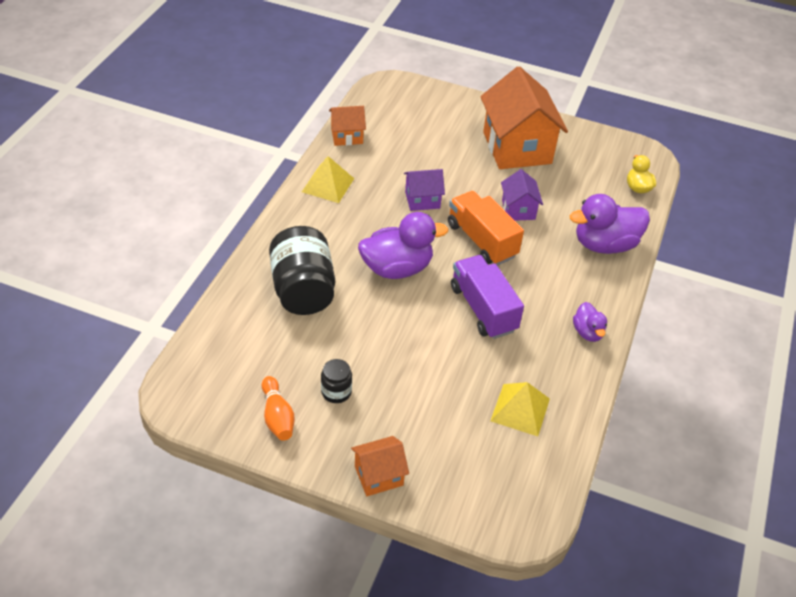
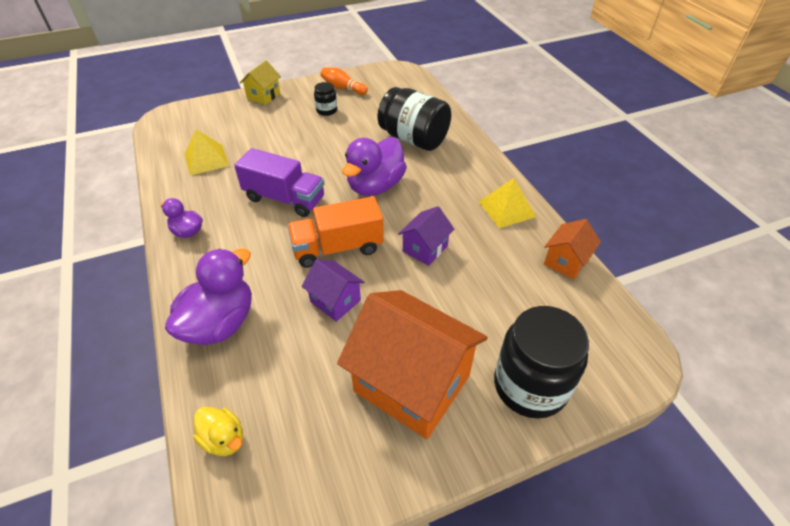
camera: 140 degrees right, 0 degrees up
(378, 475) = (264, 96): orange house -> yellow house
(458, 111) = (530, 385): none -> black jar
(482, 240) = (338, 248): orange truck -> orange truck turned 150 degrees clockwise

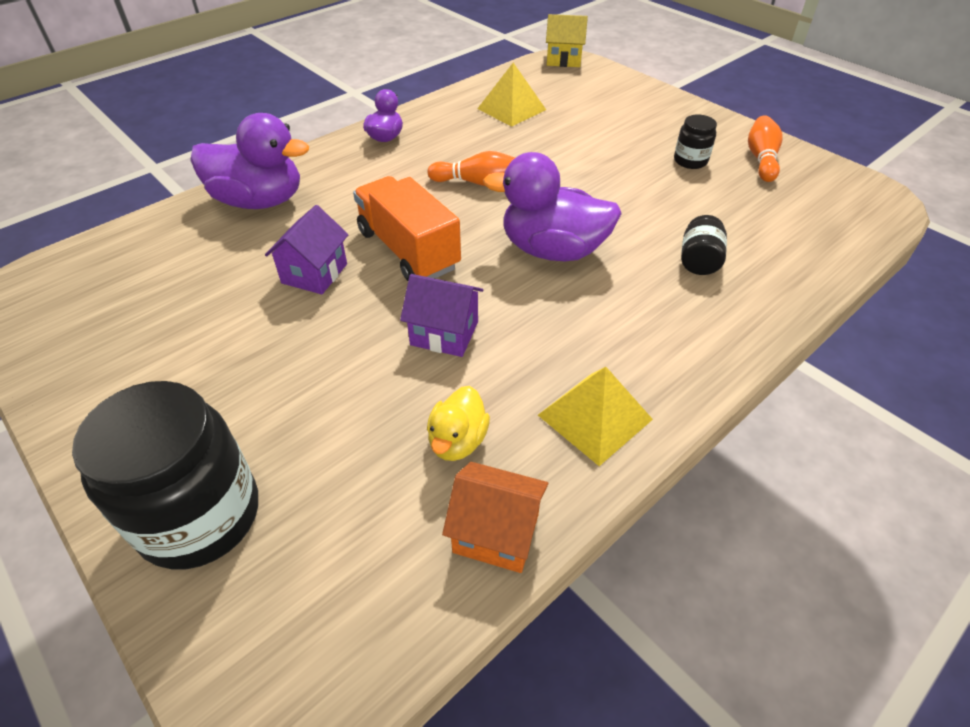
camera: 70 degrees right, 0 degrees up
(224, 439) = (113, 251): yellow duck -> yellow duck (457, 441)
(264, 96) = (672, 105): yellow house -> yellow house (563, 60)
(284, 199) = (477, 182): purple truck -> orange bowling pin
(412, 383) = (192, 376): orange house -> none
(414, 139) = (699, 261): black jar -> black jar, size x0.47

